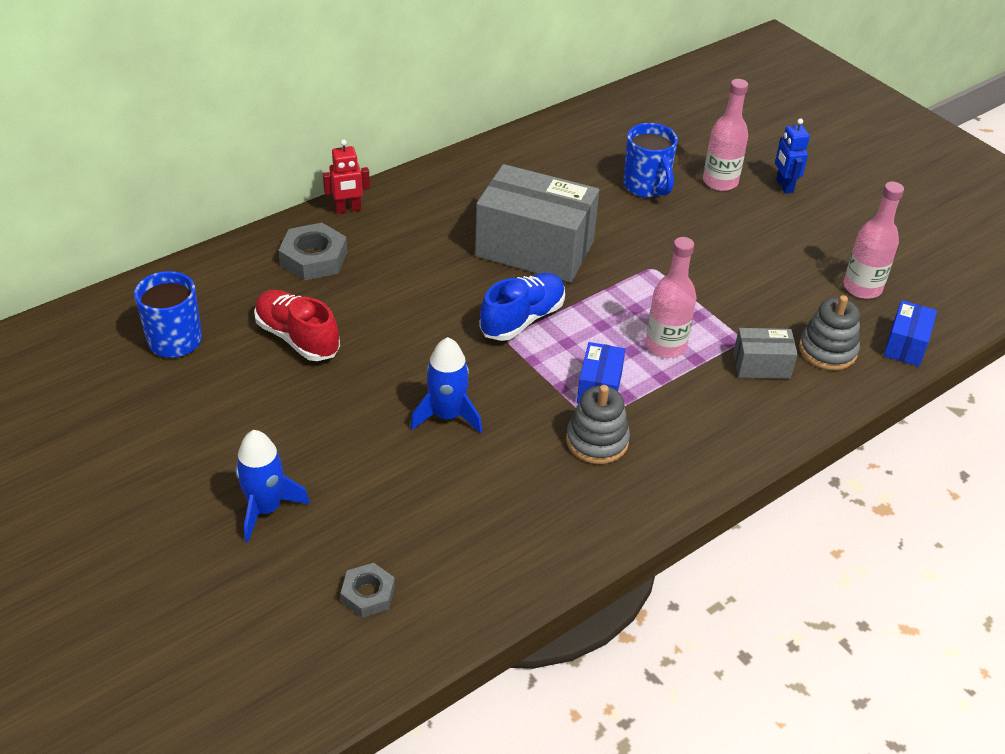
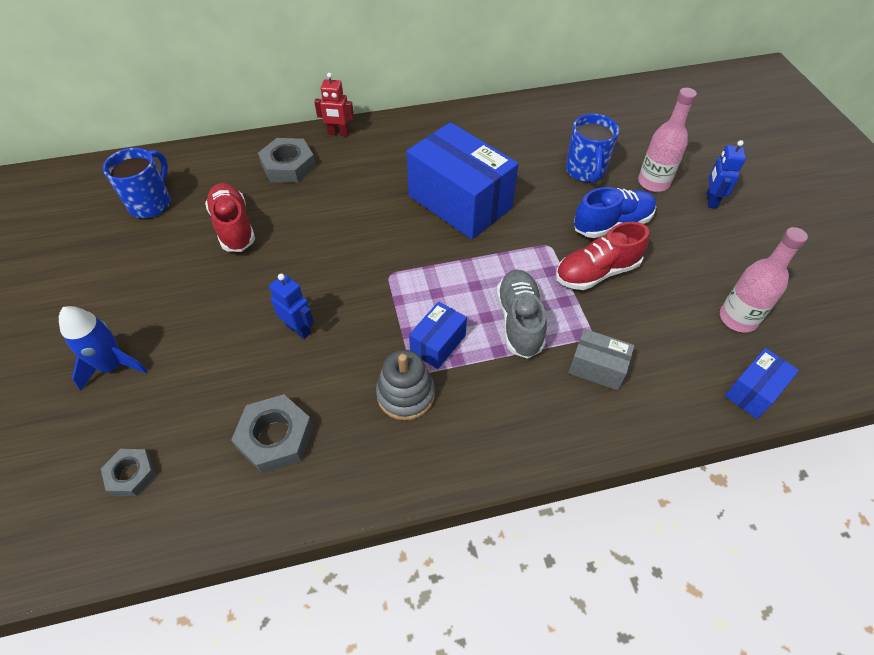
camera: 25 degrees right, 10 degrees up
(447, 416) = (299, 329): blue rocket -> blue robot
(493, 516) = (275, 437): none -> grey nut
(522, 319) = (412, 261): blue shoe -> blue shoe (612, 224)
(534, 249) = (459, 202): grey box -> blue box
(666, 345) = (519, 321): pink bottle -> grey shoe
(713, 281) = (596, 272): none -> red shoe
(827, 350) = (670, 372): grey stacking toy -> none

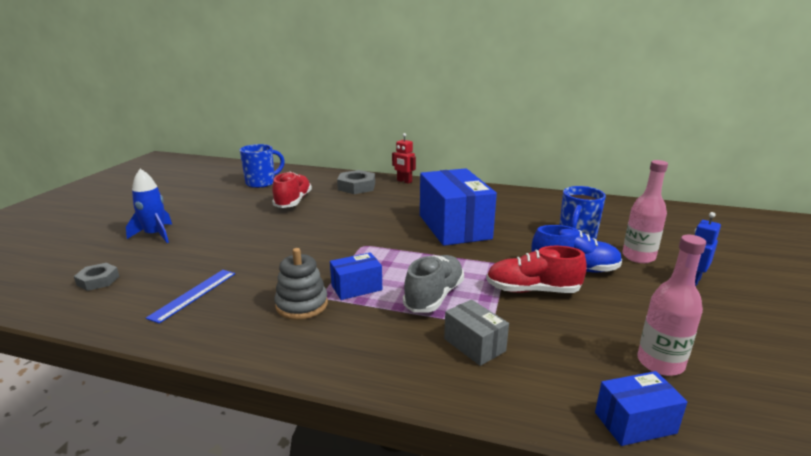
camera: 30 degrees right, 30 degrees down
(275, 437) = (193, 294): grey nut -> blue ruler
(299, 329) = (273, 252): blue robot -> none

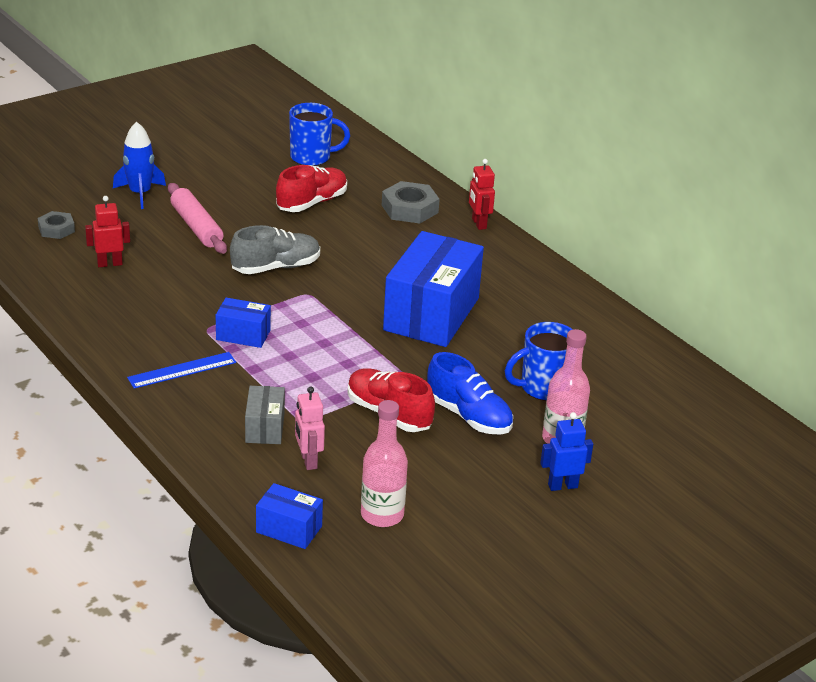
camera: 35 degrees right, 10 degrees up
(178, 285) = (109, 264): none -> red robot
(193, 294) = (112, 278): blue ruler -> blue ruler (182, 370)
(227, 238) = (196, 227): none -> pink rolling pin
(302, 305) = (181, 329): grey stacking toy -> none
(434, 296) = (295, 375): grey shoe -> grey shoe (276, 267)
(545, 352) = (308, 461): none -> pink robot

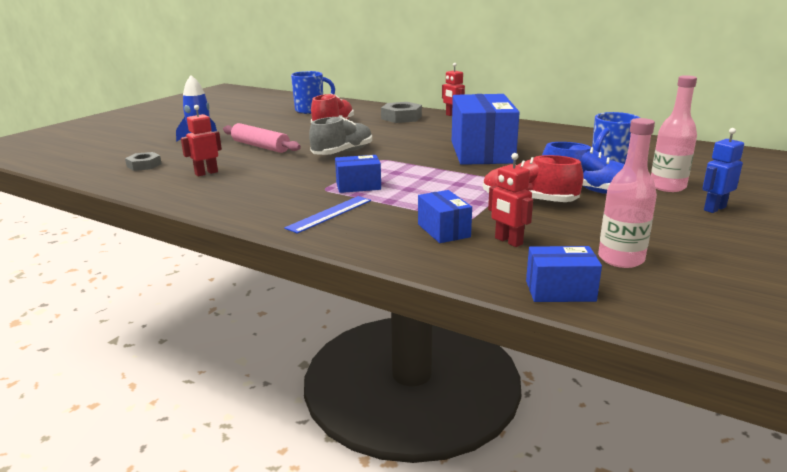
camera: 20 degrees left, 10 degrees down
(265, 427) = (443, 230): grey box -> blue box
(308, 461) = (508, 241): pink robot -> red robot

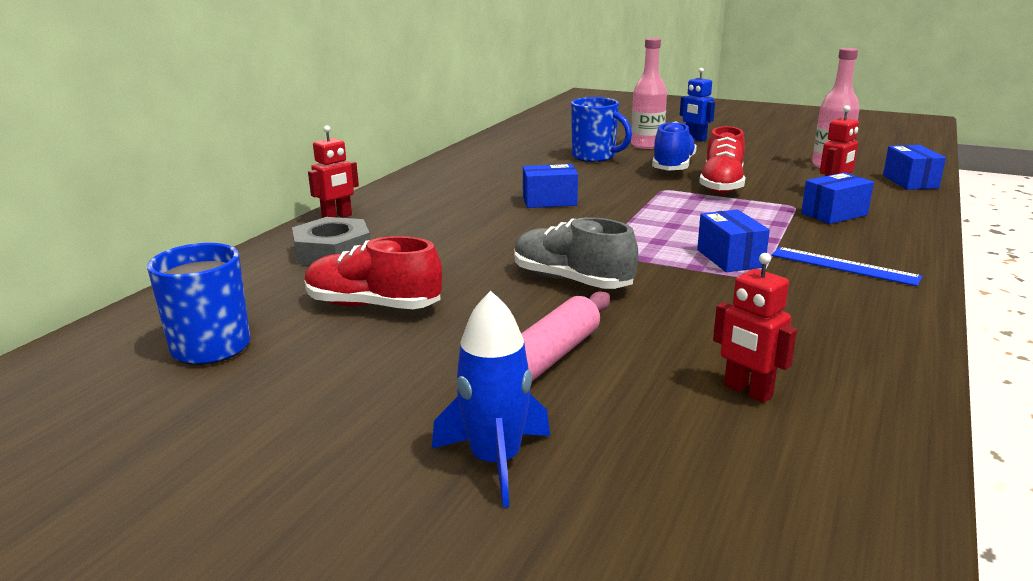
camera: 95 degrees left, 0 degrees up
(144, 165) = (742, 499): grey nut -> none
(481, 152) = (549, 201): blue box -> blue box, size x0.47

